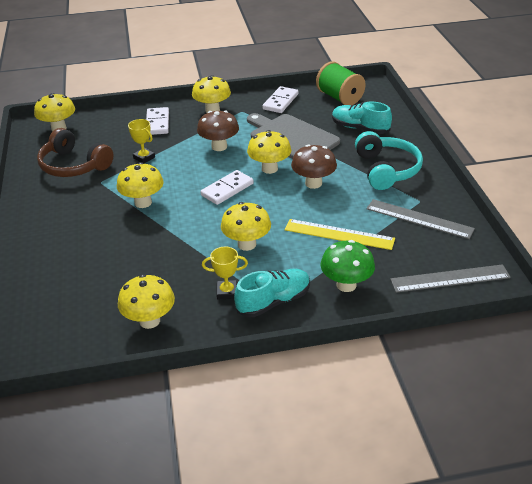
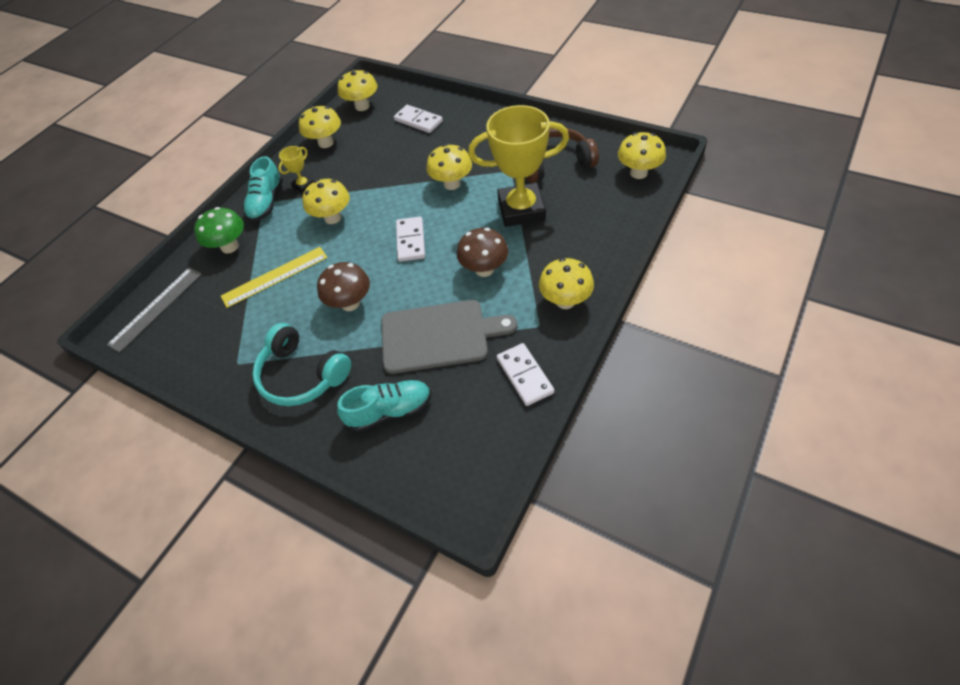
camera: 135 degrees right, 15 degrees up
(144, 158) = (521, 210): yellow trophy -> yellow trophy, size x2.33
(157, 123) = (580, 244): white domino -> white domino (418, 121)
(269, 169) = (407, 286): yellow mushroom -> yellow mushroom (362, 106)
(340, 98) = (473, 445): green spool -> none
(419, 219) = (222, 343): grey ruler -> none

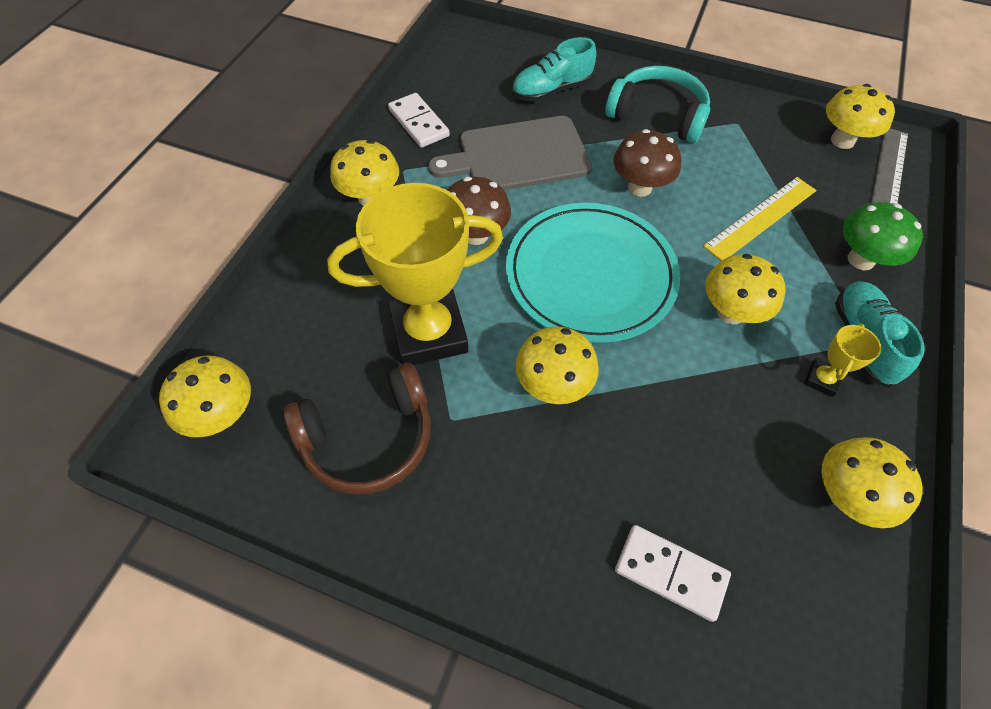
camera: 165 degrees right, 5 degrees up
(362, 106) = (830, 634): yellow mushroom -> yellow mushroom (842, 141)
(411, 241) = (590, 275): white domino -> turquoise plate

